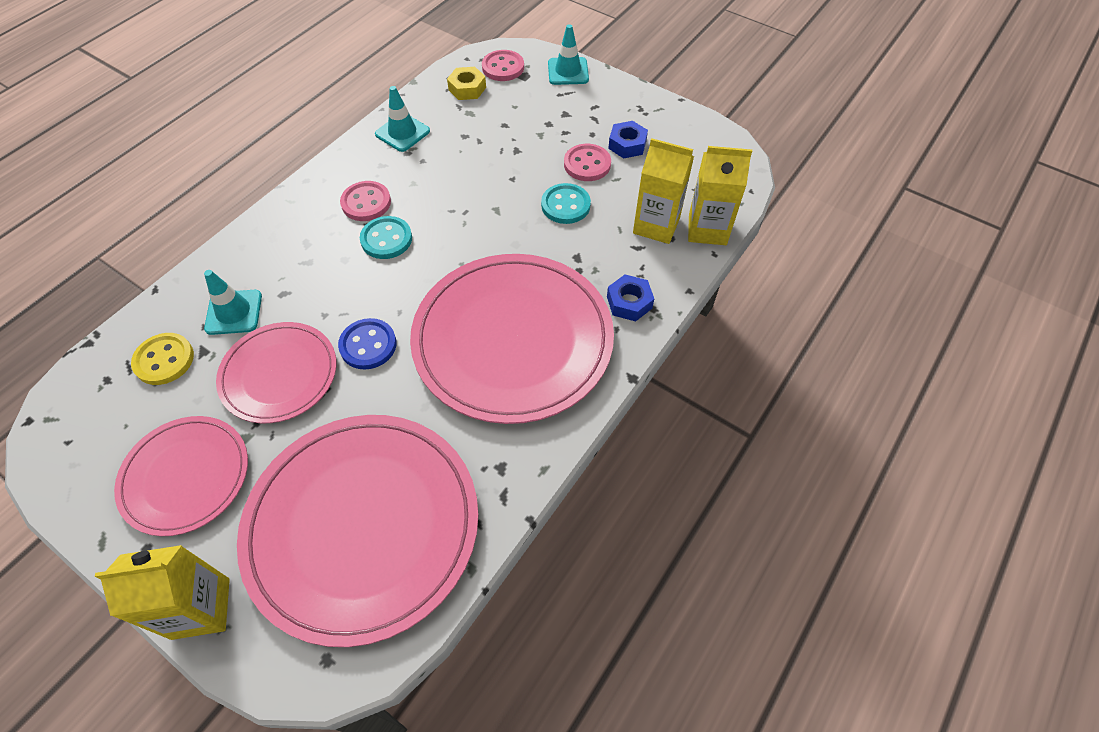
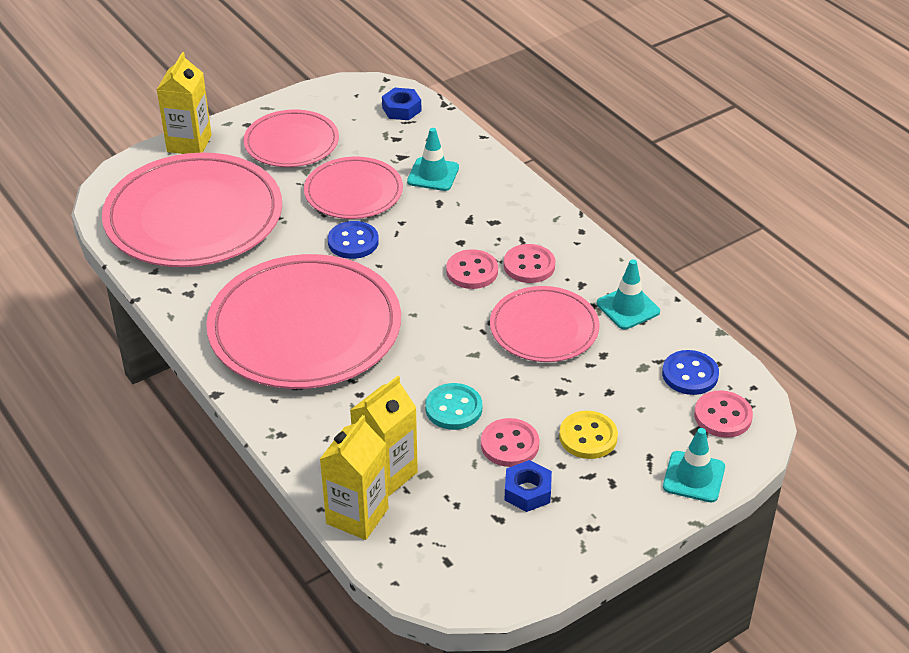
camera: 110 degrees right, 15 degrees down
(164, 360) = (404, 138): yellow button -> yellow button (588, 437)
(386, 239) = (472, 271): turquoise button -> pink button
(446, 175) = (544, 328): none -> pink plate
(467, 88) = (690, 374): yellow nut -> blue button
(629, 302) = (298, 418): blue nut -> blue nut (401, 109)

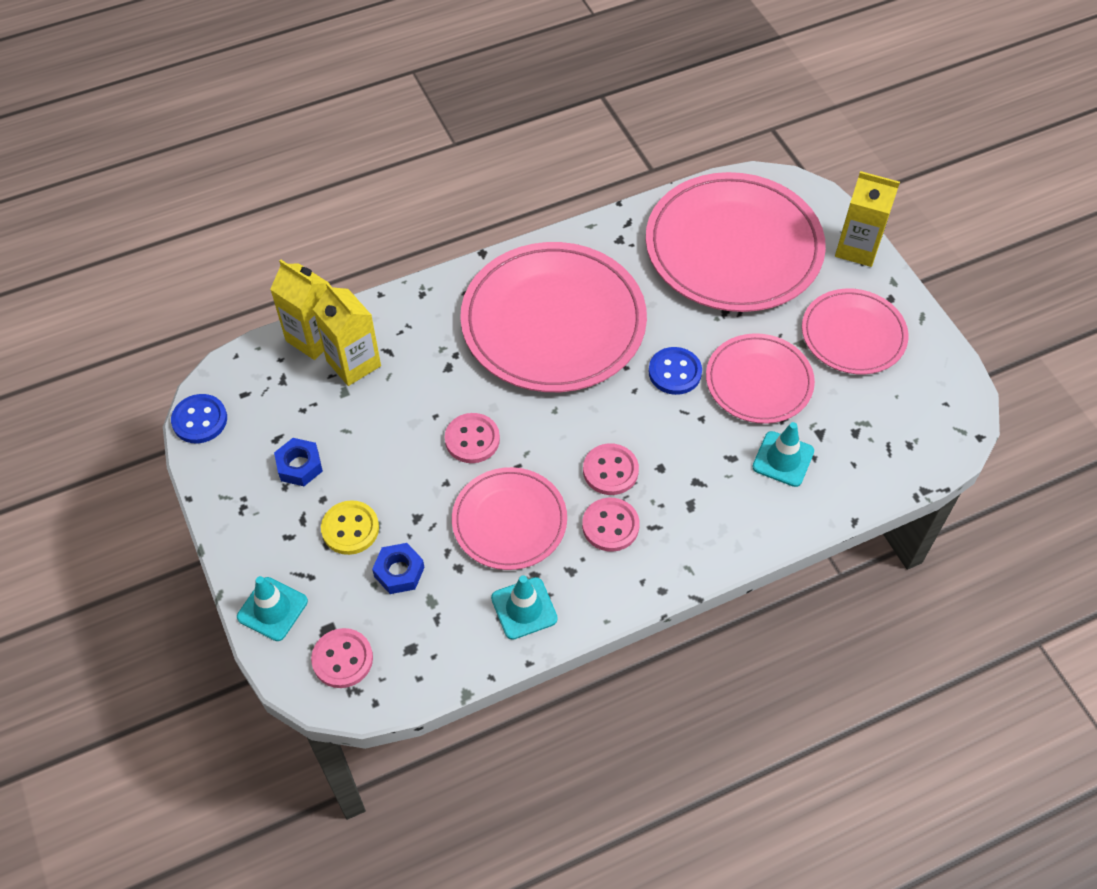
camera: 100 degrees right, 15 degrees up
(401, 109) = (914, 445): blue nut -> blue nut (399, 572)
(453, 408) = (417, 425): turquoise button -> none
(509, 444) = (359, 462): pink button -> pink button (472, 439)
(690, 374) = (409, 644): blue button -> blue button (200, 420)

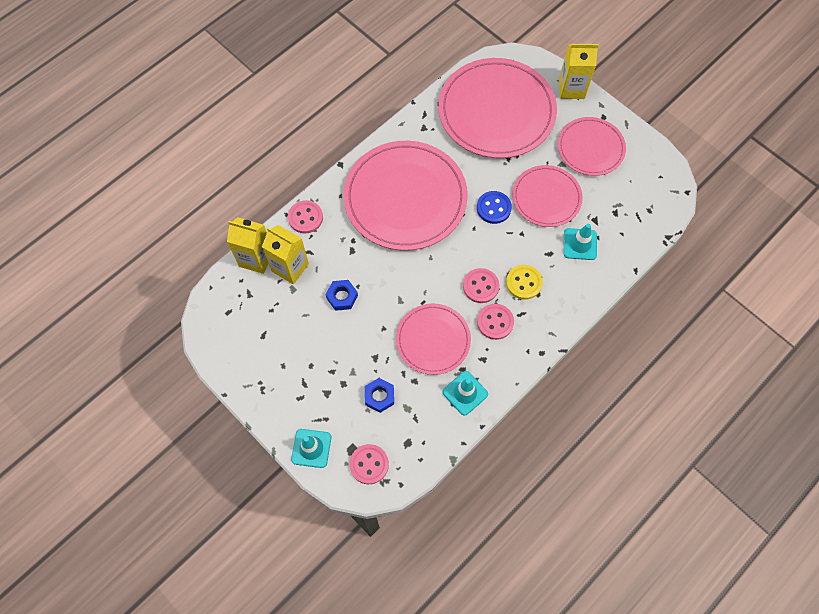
camera: 20 degrees left, 10 degrees up
(200, 420) = (207, 339): blue button -> none
(299, 466) = (286, 348): blue nut -> blue nut (342, 297)
(350, 529) = (337, 379): yellow button -> yellow button (523, 283)
(472, 439) = (387, 294): pink button -> pink button (305, 217)

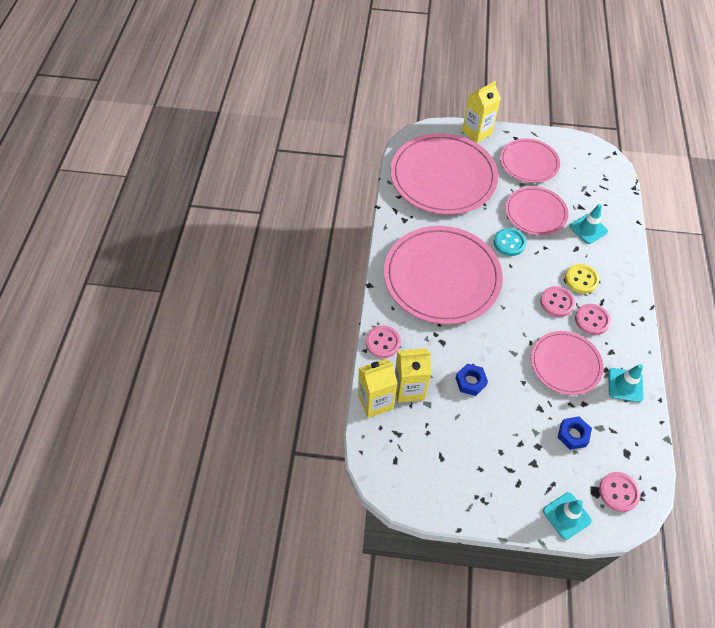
camera: 40 degrees left, 10 degrees down
(493, 208) = (509, 243): blue button -> turquoise button

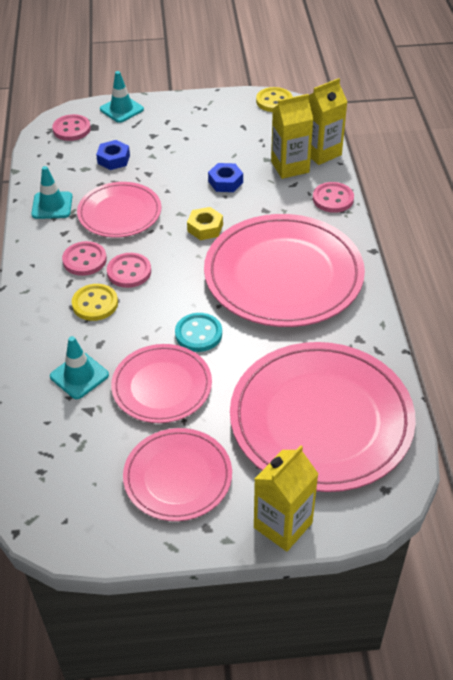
camera: 170 degrees right, 10 degrees down
(401, 492) = (274, 101): none -> yellow button
(494, 333) = (205, 228): none -> yellow nut

